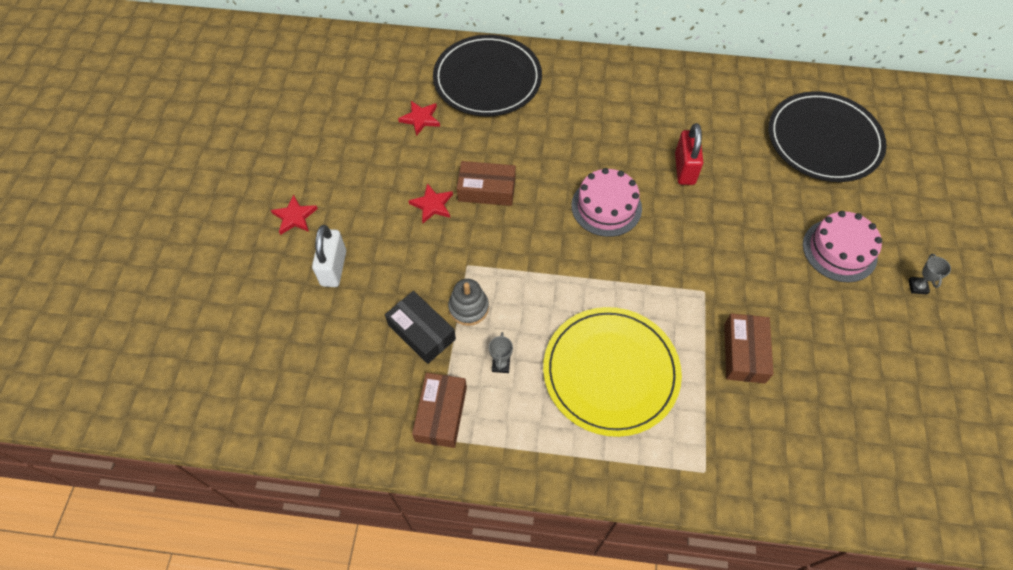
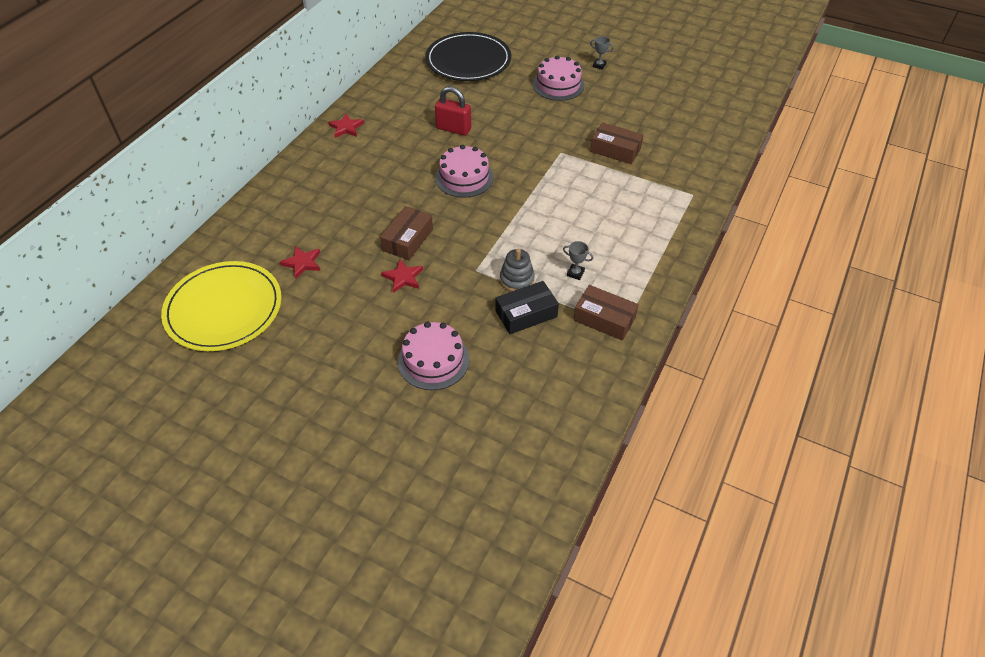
camera: 70 degrees left, 10 degrees down
(294, 217) = (359, 379): red star -> red star (346, 128)
(333, 268) = (433, 360): white padlock -> pink cake
(487, 79) = (288, 209): black plate -> none
(611, 372) = (605, 216): yellow plate -> yellow plate (224, 309)

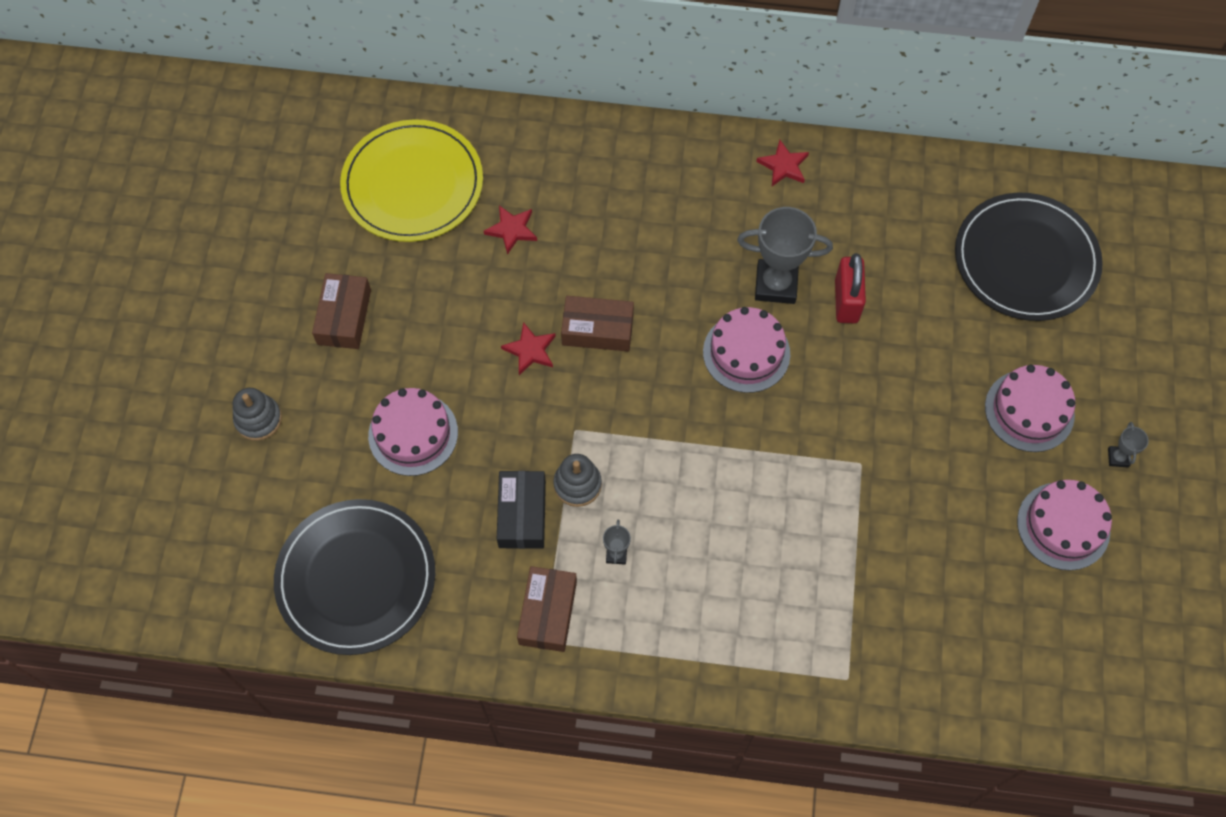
camera: 70 degrees right, 15 degrees up
(367, 461) = (258, 419): none -> grey stacking toy
(425, 153) = (776, 284): none -> grey trophy
(526, 314) = (522, 514): black box -> black box turned 45 degrees clockwise
(536, 425) = (356, 578): none -> black plate
(615, 150) = (903, 540): brown box -> brown box (344, 317)
(630, 93) = (1063, 526): none -> pink cake

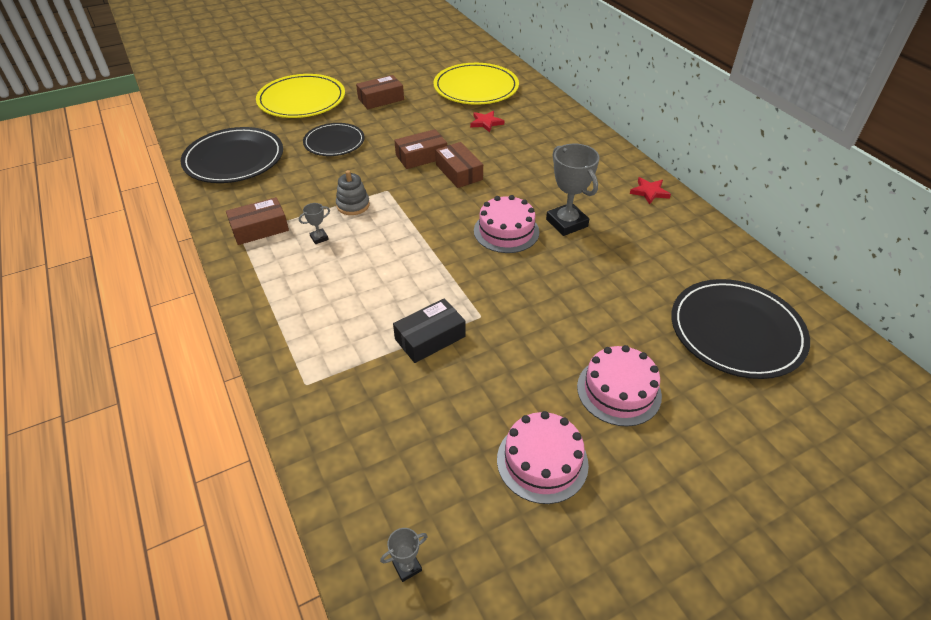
camera: 55 degrees right, 20 degrees down
(258, 419) = (301, 100): grey stacking toy -> yellow plate
(413, 434) = (334, 142): pink cake -> black plate
(522, 514) = (316, 194): black box -> black box (430, 338)
(530, 350) = (421, 156): red star -> brown box
(846, 301) = (592, 257): red padlock -> none
(1118, 458) = (640, 471): grey trophy -> grey trophy (407, 567)

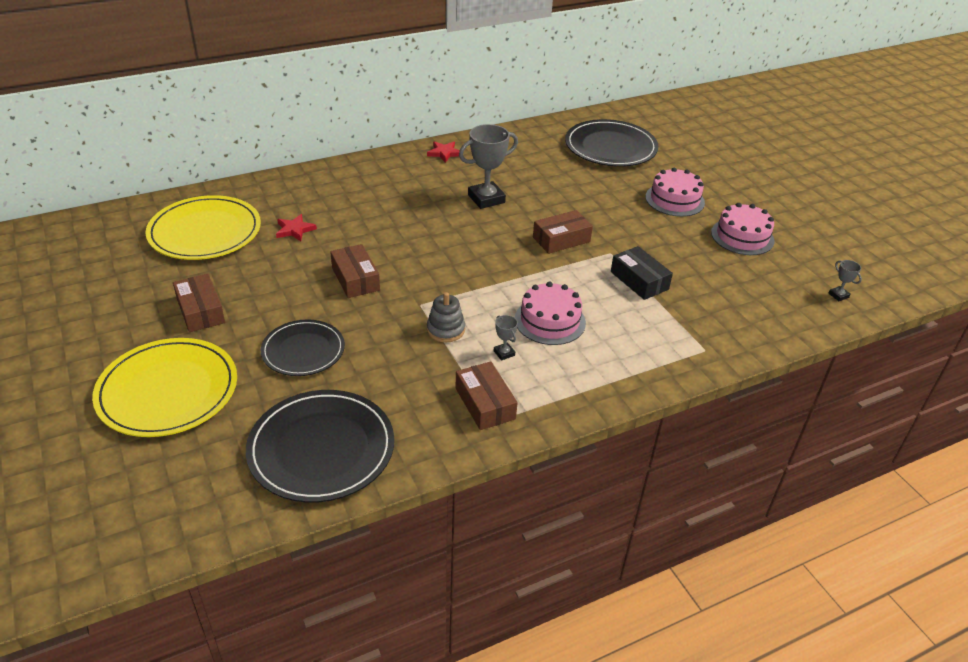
camera: 90 degrees left, 5 degrees down
(459, 172) = (393, 254): brown box -> brown box (561, 239)
(506, 231) = (497, 232): pink cake -> pink cake (550, 321)

